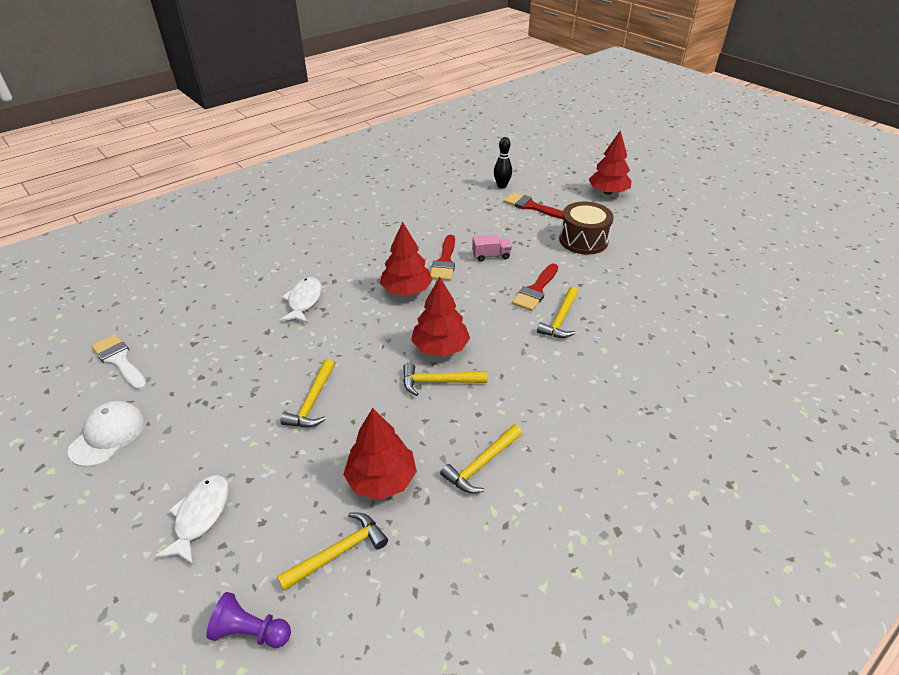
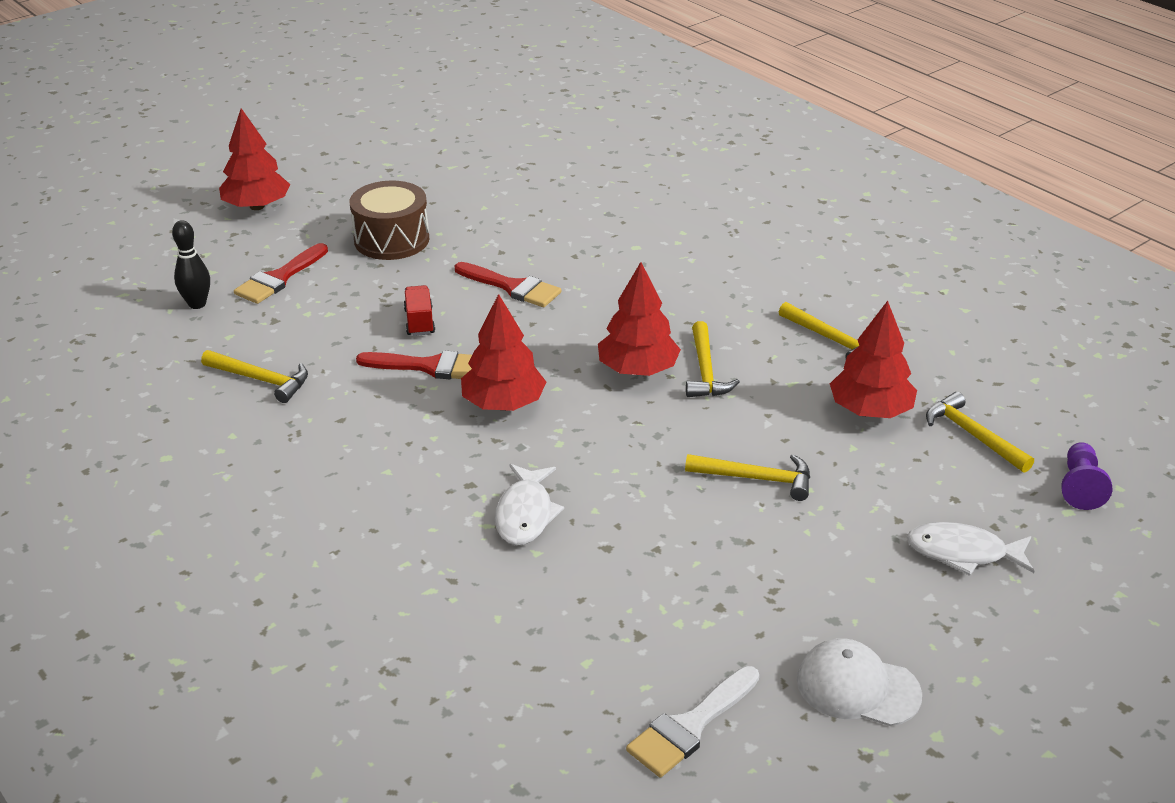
camera: 90 degrees left, 5 degrees down
(304, 301) = (525, 514): white fish -> white fish turned 90 degrees counterclockwise
(491, 256) = (419, 322): pink truck -> red truck
(560, 319) = (577, 272): yellow hammer -> yellow hammer (261, 380)

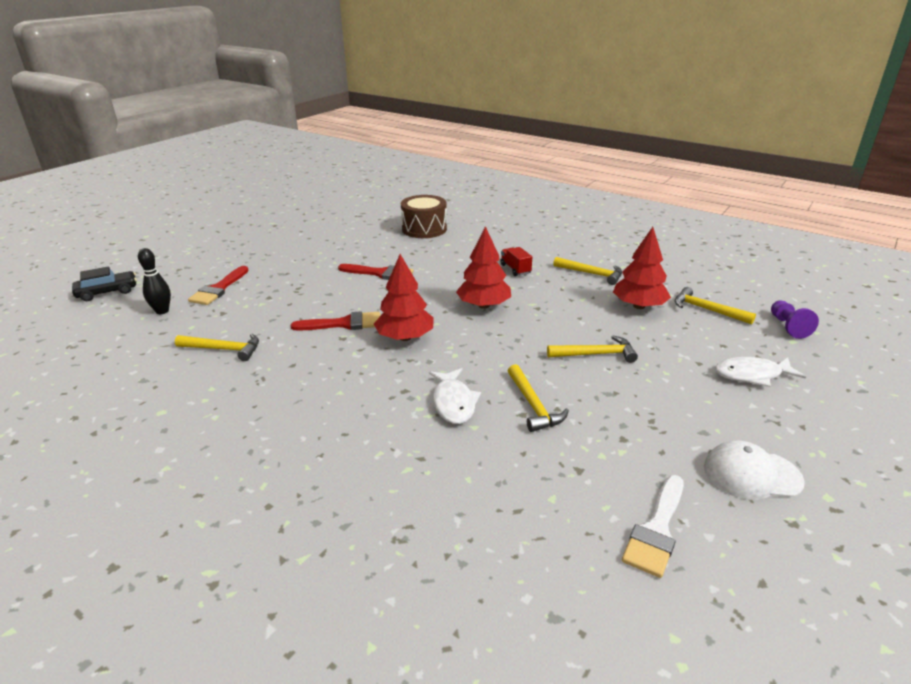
camera: 15 degrees left, 5 degrees down
(133, 260) = (107, 292): none -> black car
(257, 206) = (191, 253): red tree -> none
(391, 240) = (290, 259): brown drum -> brown drum (424, 229)
(419, 322) = (326, 300): red truck -> red truck (515, 269)
(705, 371) = (526, 300): yellow hammer -> yellow hammer (533, 405)

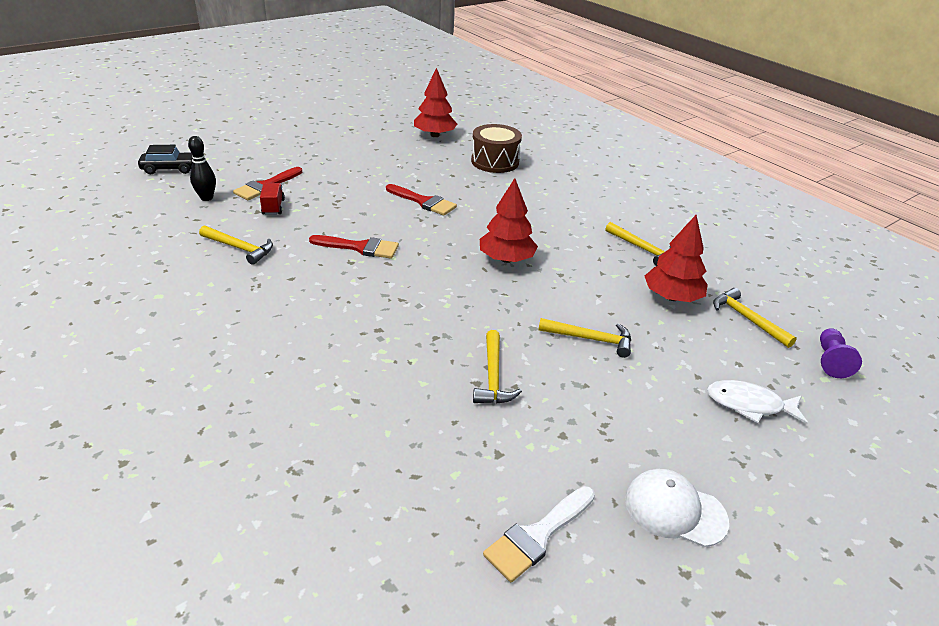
camera: 15 degrees right, 5 degrees up
(405, 337) = (409, 275): red tree -> red tree (435, 135)
(453, 403) = (417, 354): white fish -> none
(515, 269) = (563, 226): red truck -> red truck (273, 207)

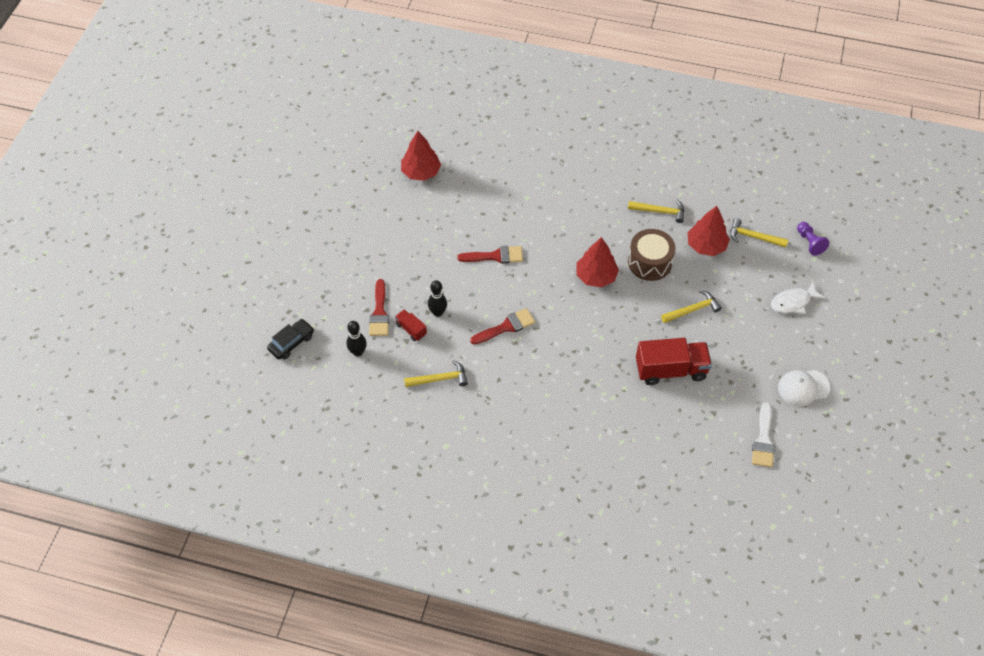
camera: 35 degrees left, 20 degrees up
(314, 209) = (438, 312): none -> black bowling pin
(493, 376) = (670, 370): yellow hammer -> red truck
(495, 162) = (494, 177): brown drum -> brown drum (649, 262)

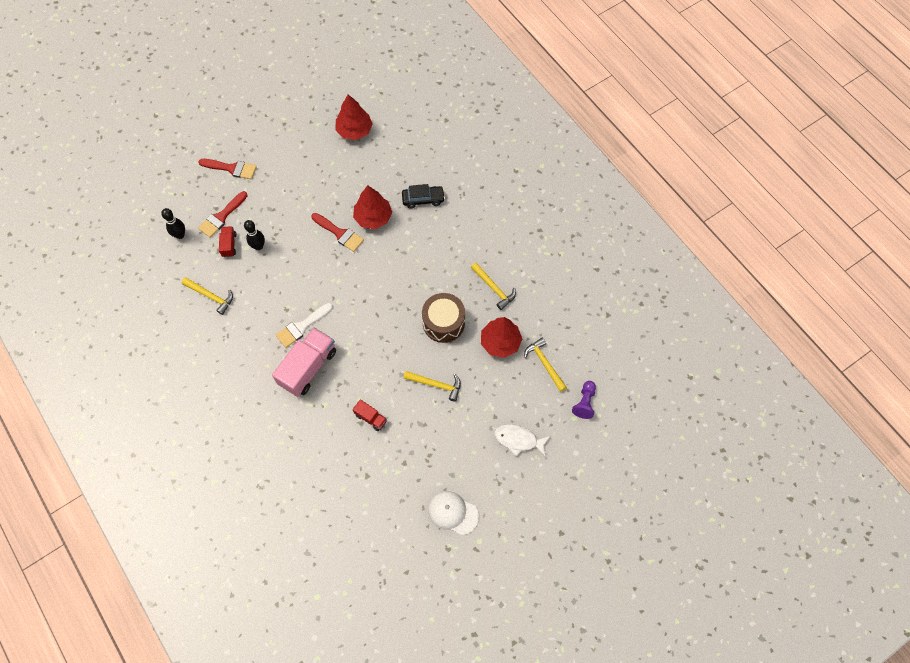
camera: 40 degrees right, 10 degrees up
(291, 343) = (147, 195): black car -> black car (423, 199)
(506, 327) = (292, 293): red brush -> red brush (231, 168)
(581, 371) = (308, 367): none -> pink truck
(596, 276) = (393, 303): red tree -> red tree (373, 217)
(670, 370) = (371, 418): red truck -> red truck, size x0.49
(763, 440) = (380, 527): white brush -> white brush (302, 326)

